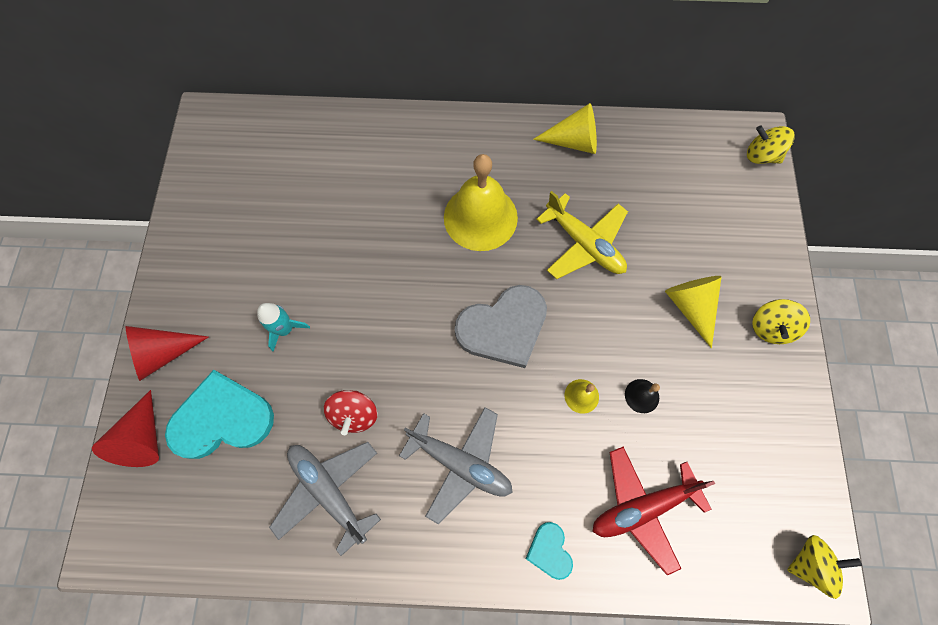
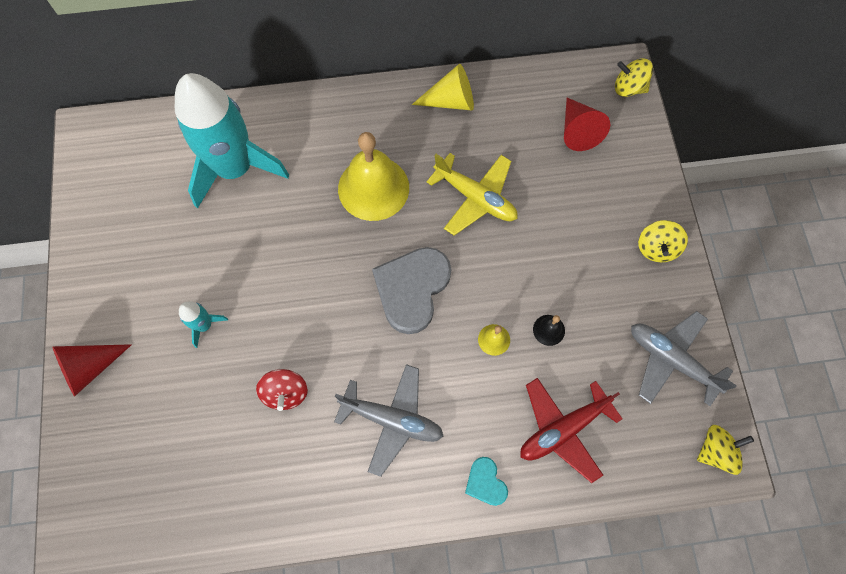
camera: 10 degrees left, 0 degrees up
(143, 438) = (88, 450): red cone -> red cone (578, 131)
(222, 418) = (160, 418): turquoise heart -> none
(329, 491) = (274, 467): grey plane -> grey plane (671, 360)
(345, 176) = (235, 168): none -> turquoise rocket
(503, 327) = (412, 289): grey heart -> grey heart turned 150 degrees clockwise
(690, 307) = (582, 241): yellow cone -> none

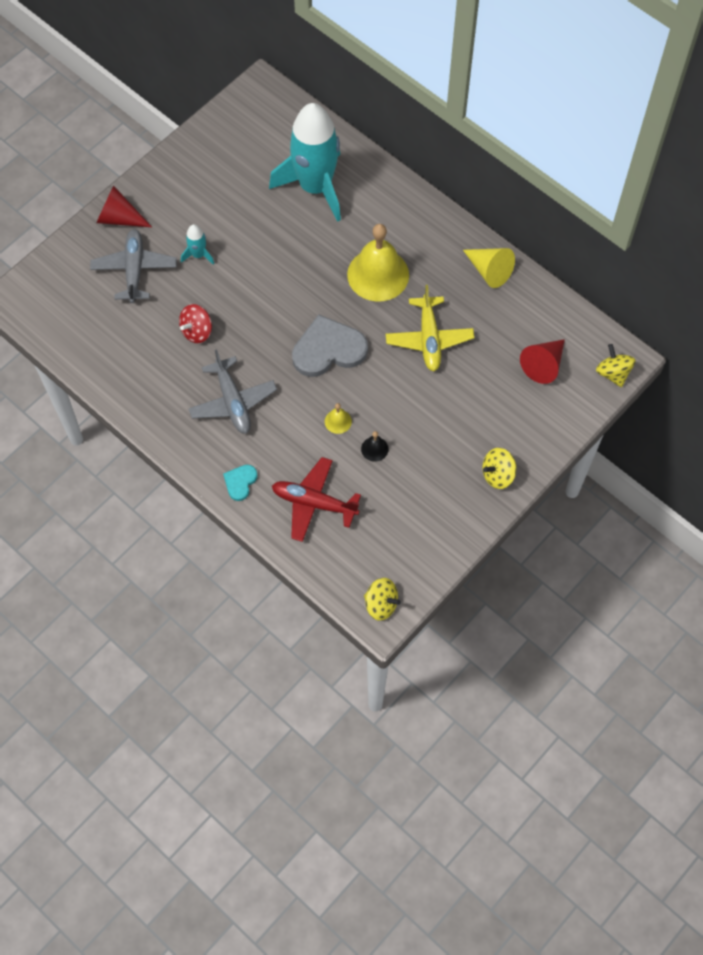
camera: 50 degrees right, 5 degrees down
(671, 360) = (422, 537): grey plane -> grey plane (134, 270)

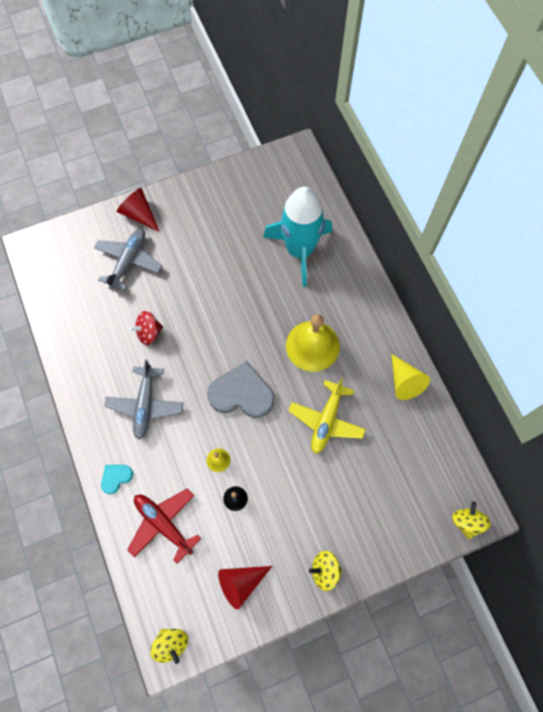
camera: 25 degrees right, 5 degrees up
(198, 255) = (182, 269): turquoise rocket -> none
(543, 365) = (411, 487): red cone -> red cone (241, 583)

